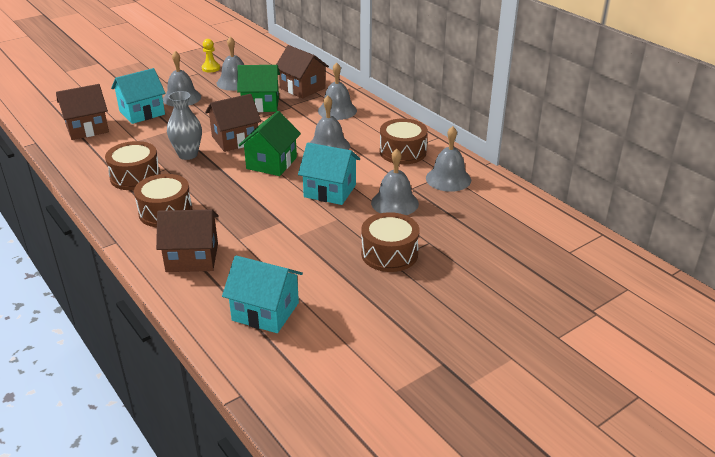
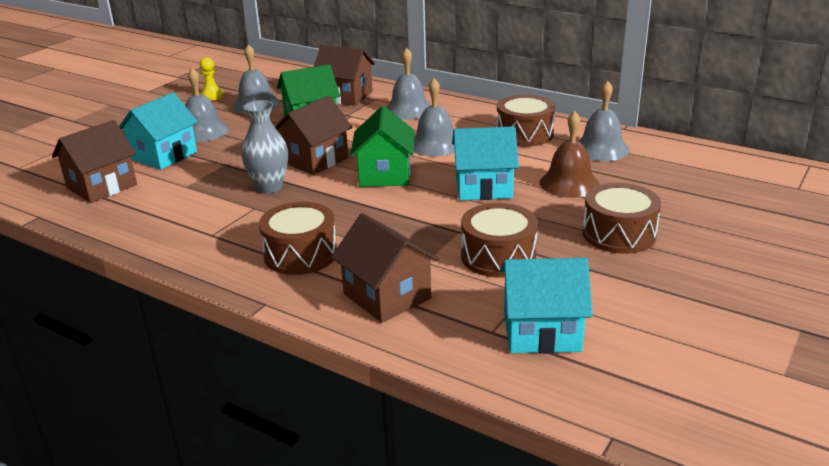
camera: 20 degrees left, 5 degrees down
(135, 176) = (221, 225): brown drum -> brown drum (498, 256)
(192, 257) = (387, 296): brown house -> brown house turned 75 degrees clockwise
(394, 203) = (569, 183): grey bell -> brown bell

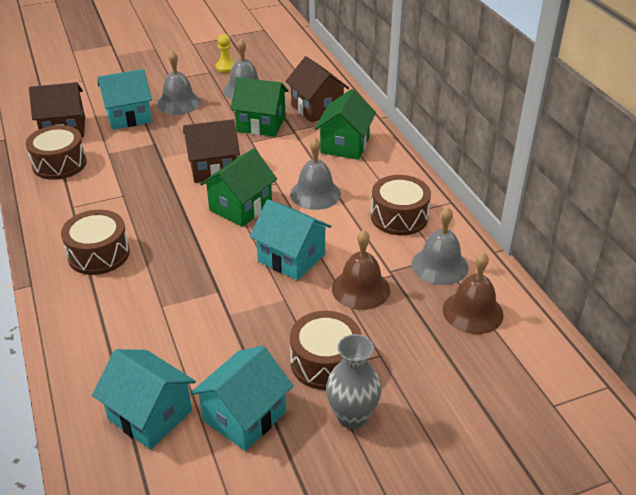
camera: 35 degrees right, 10 degrees up
(269, 187) = (154, 180): grey vase -> grey vase (352, 417)
(387, 296) = (101, 322): brown house -> none
(408, 109) = (345, 145): grey bell -> green house
(498, 256) = (212, 331): brown drum -> brown drum (59, 164)
(617, 293) = (244, 416): none -> turquoise house
(666, 164) = (472, 312): none -> brown bell

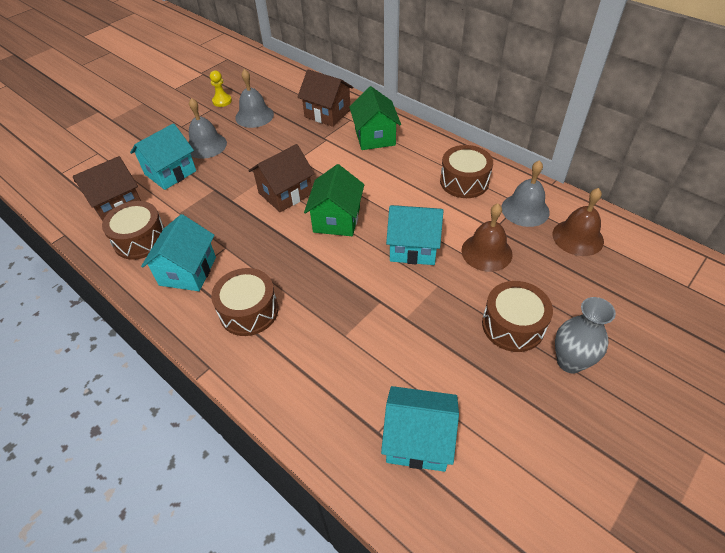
camera: 25 degrees left, 10 degrees up
(244, 416) = (492, 402): turquoise house -> turquoise house (188, 271)
(261, 124) = (293, 141): green house -> none
(315, 194) = (386, 186): grey bell -> none

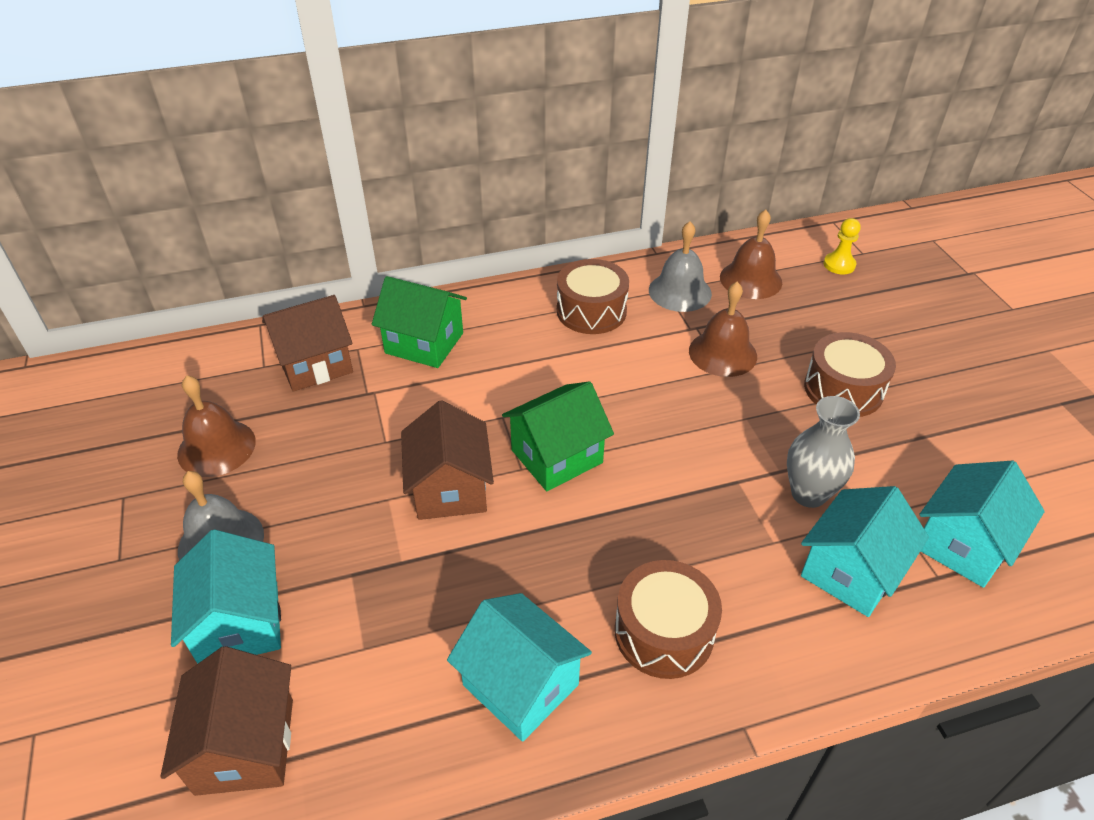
camera: 60 degrees left, 5 degrees down
(140, 239) = (382, 734): brown drum -> none
(222, 101) = (119, 473): yellow pawn -> yellow pawn (839, 265)
(254, 116) = (216, 447): grey bell -> brown bell
(336, 219) = (557, 456): green house -> green house turned 75 degrees counterclockwise
(413, 247) = (669, 408): turquoise house -> turquoise house (851, 571)
(570, 362) = (913, 375): grey vase -> grey vase (808, 494)

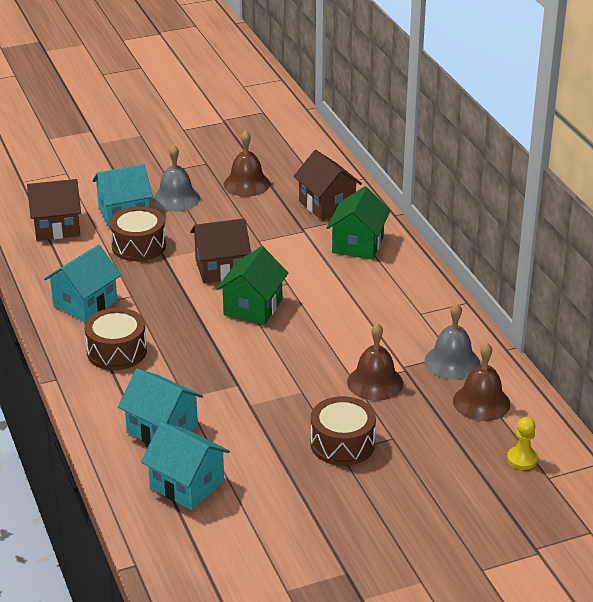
camera: 85 degrees right, 10 degrees down
(557, 456) = (253, 307): green house -> green house turned 60 degrees clockwise
(591, 311) = (413, 316): brown drum -> brown drum (139, 246)
(808, 494) = (228, 416): grey vase -> none

